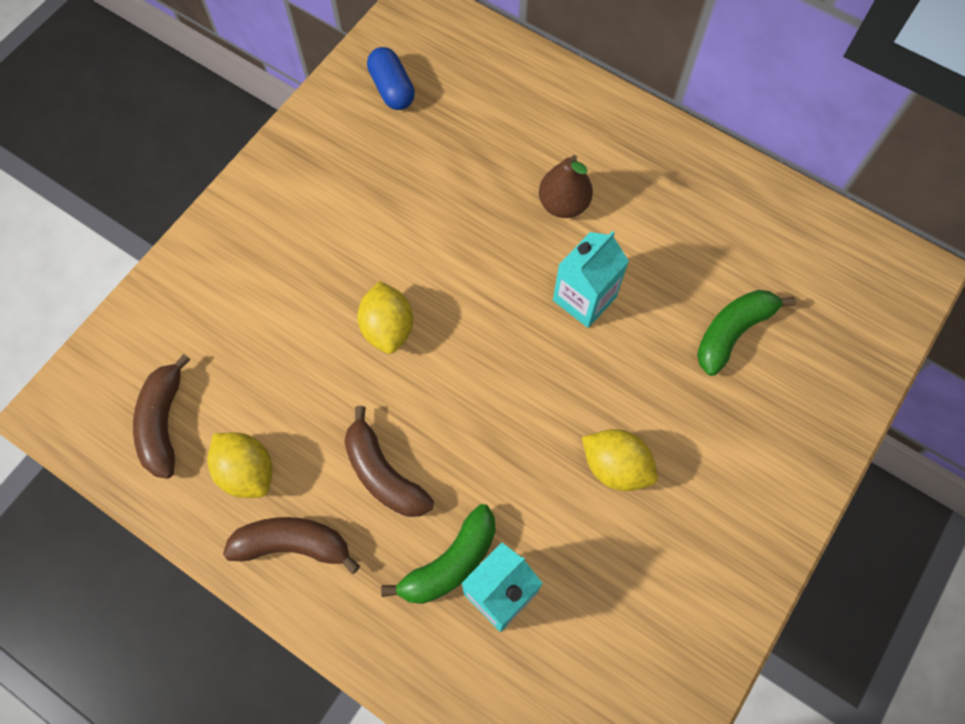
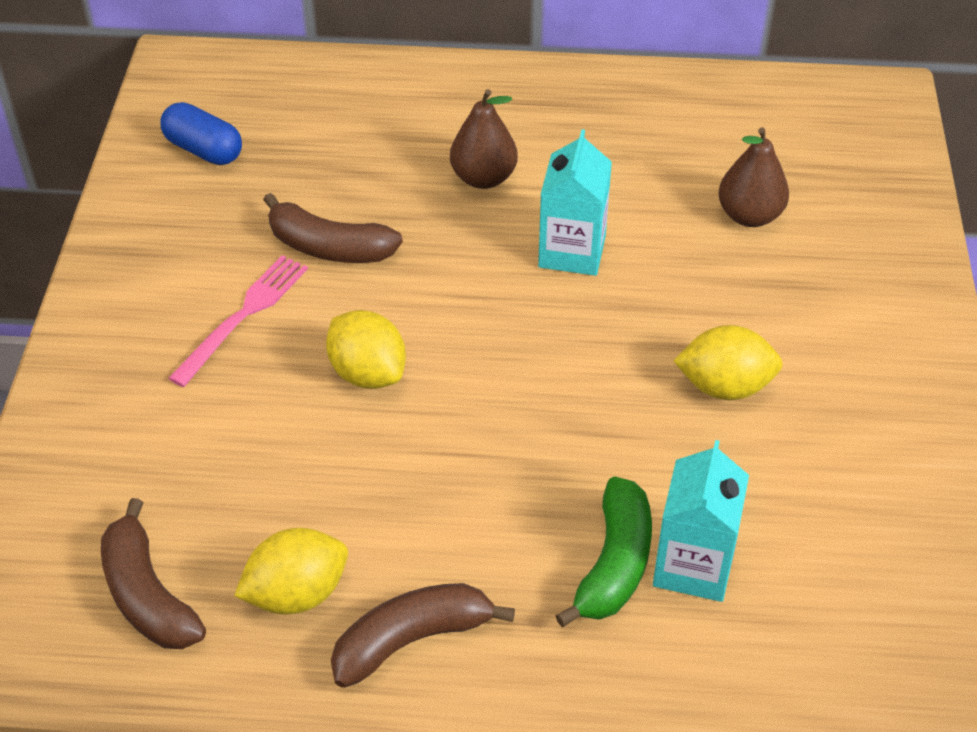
camera: 30 degrees left, 20 degrees down
(247, 471) = (297, 593): yellow lemon -> yellow lemon turned 45 degrees counterclockwise
(338, 241) = (243, 316): none -> pink fork
(383, 474) = (469, 516): brown banana -> brown banana (329, 247)
(732, 332) = (749, 216): green banana -> brown pear

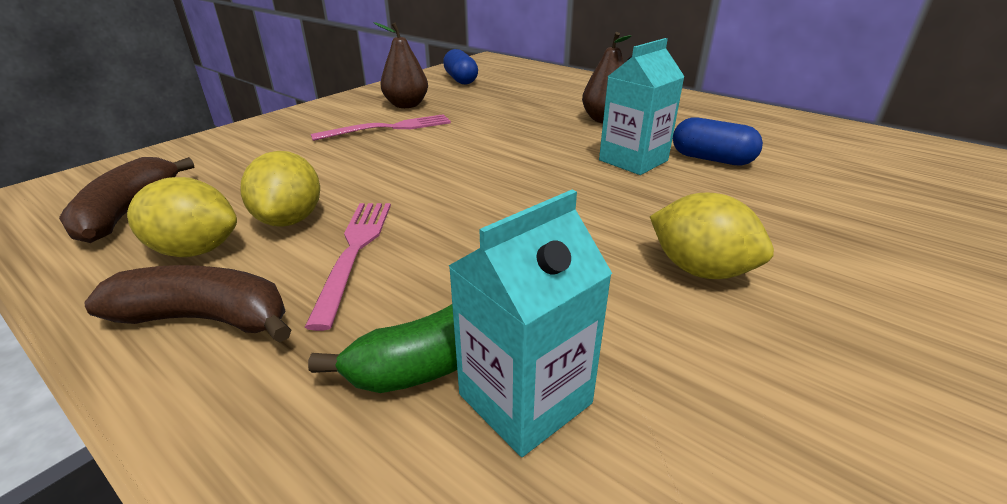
camera: 35 degrees right, 15 degrees down
(329, 247) = (474, 119): brown banana -> none
(368, 373) = (419, 168): yellow lemon -> yellow lemon (290, 219)
(442, 516) = (354, 252): none -> pink fork
(644, 212) = (711, 159): none -> blue capsule
(749, 216) = (810, 183): brown pear -> brown pear (406, 105)

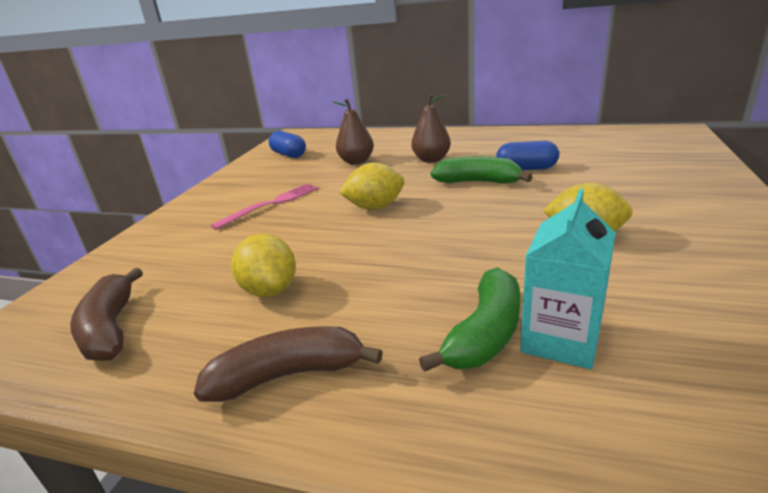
camera: 20 degrees left, 5 degrees down
(195, 250) = (215, 335): yellow lemon -> yellow lemon (375, 207)
(354, 252) = (349, 295): pink fork -> none
(406, 105) = (265, 184): brown pear -> brown pear (356, 162)
(633, 160) = (478, 182): turquoise carton -> green banana

